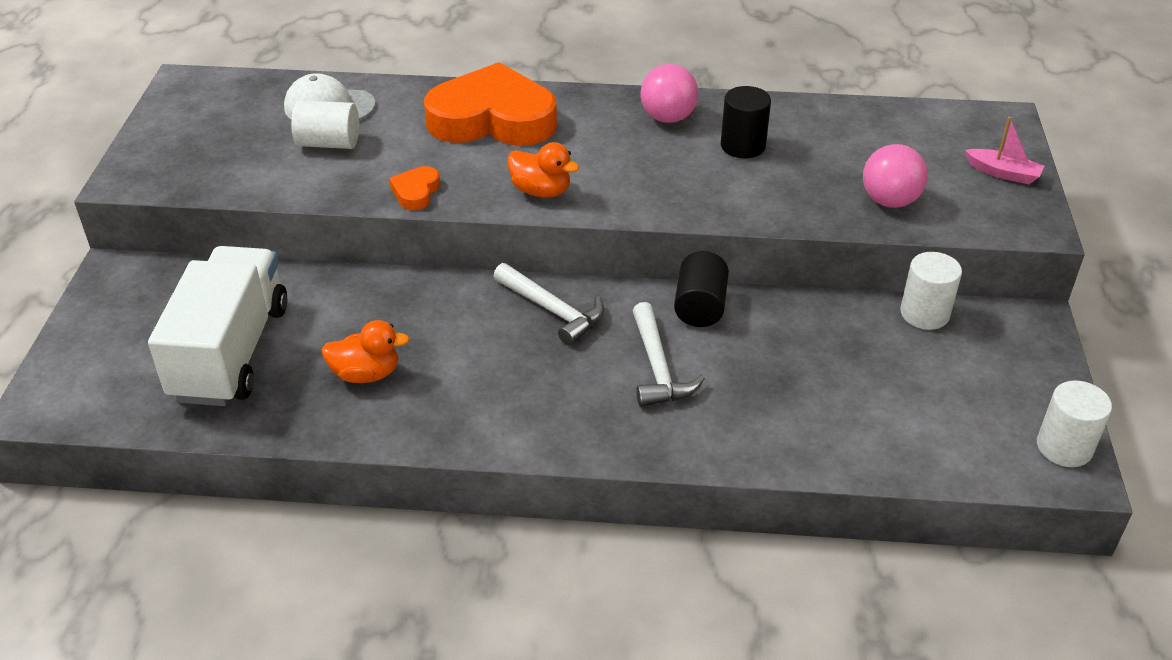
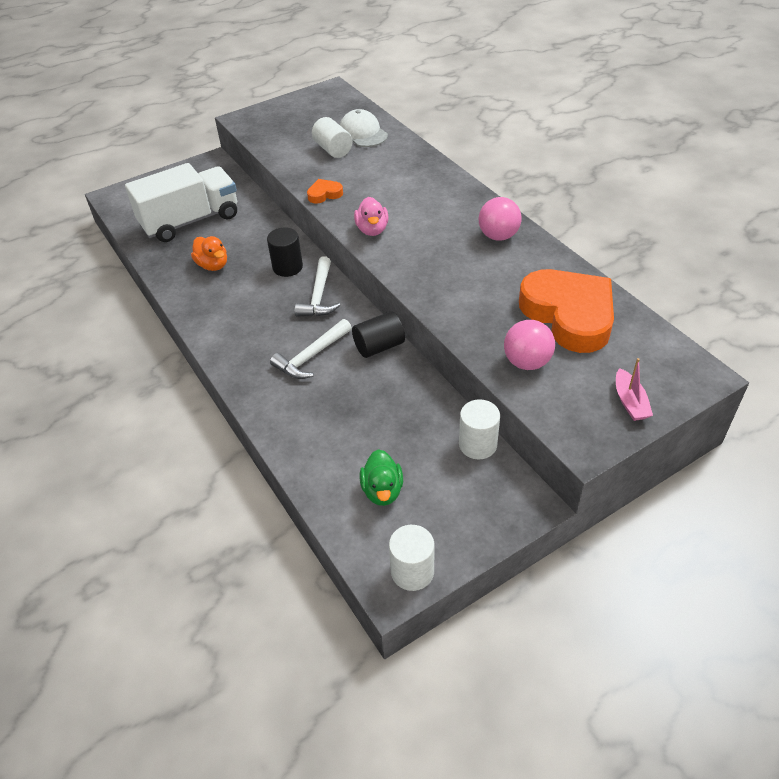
camera: 55 degrees right, 5 degrees up
(492, 119) = (416, 182): orange heart -> orange heart (569, 315)
(541, 191) = (372, 230): orange duck -> pink duck
(742, 146) = (507, 276): black cylinder -> black cylinder (287, 267)
(932, 414) = (382, 491): none -> green duck

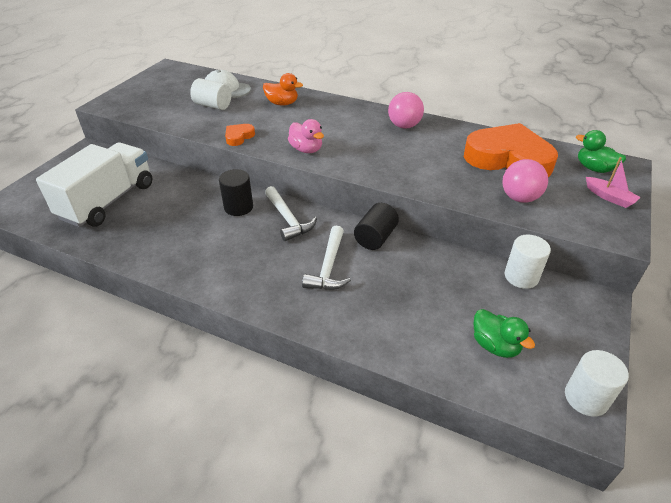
camera: 35 degrees left, 5 degrees down
(213, 265) = (165, 229): orange duck -> orange duck (282, 103)
(657, 364) = (594, 168): none -> green duck

